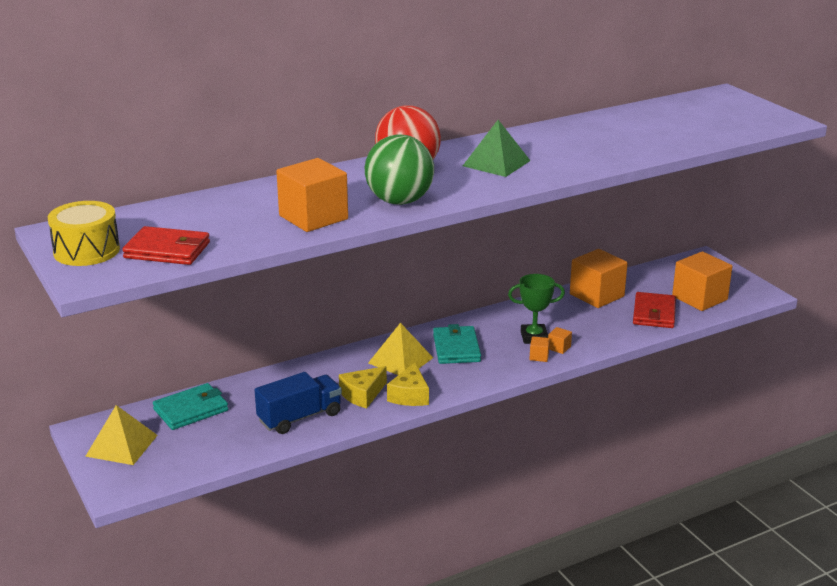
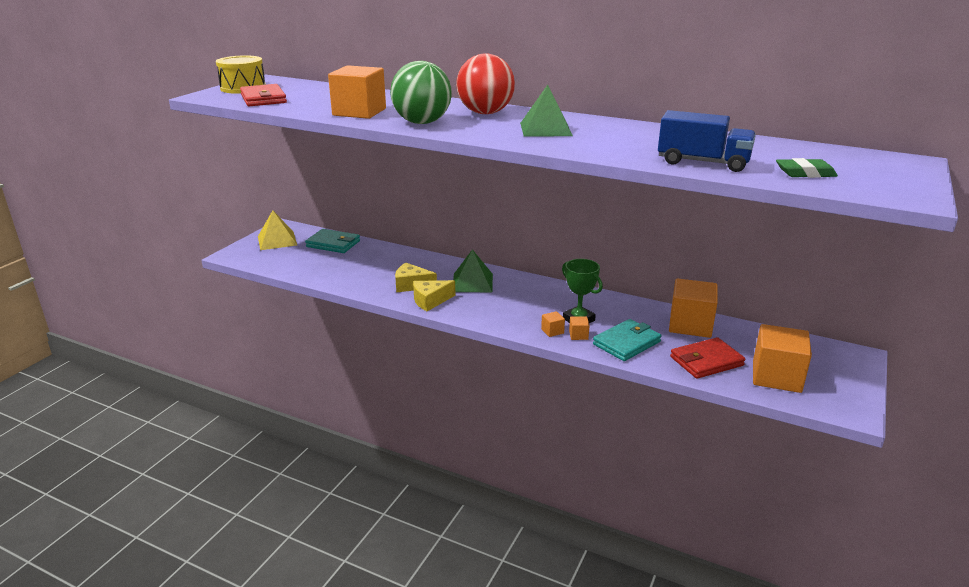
camera: 55 degrees right, 0 degrees up
(299, 417) = (360, 275): blue truck -> blue truck (703, 162)
(400, 360) = (472, 282): yellow pyramid -> green pyramid
(456, 348) = (517, 296): turquoise wallet -> turquoise wallet (627, 343)
(713, 127) = (805, 173): none -> green eraser

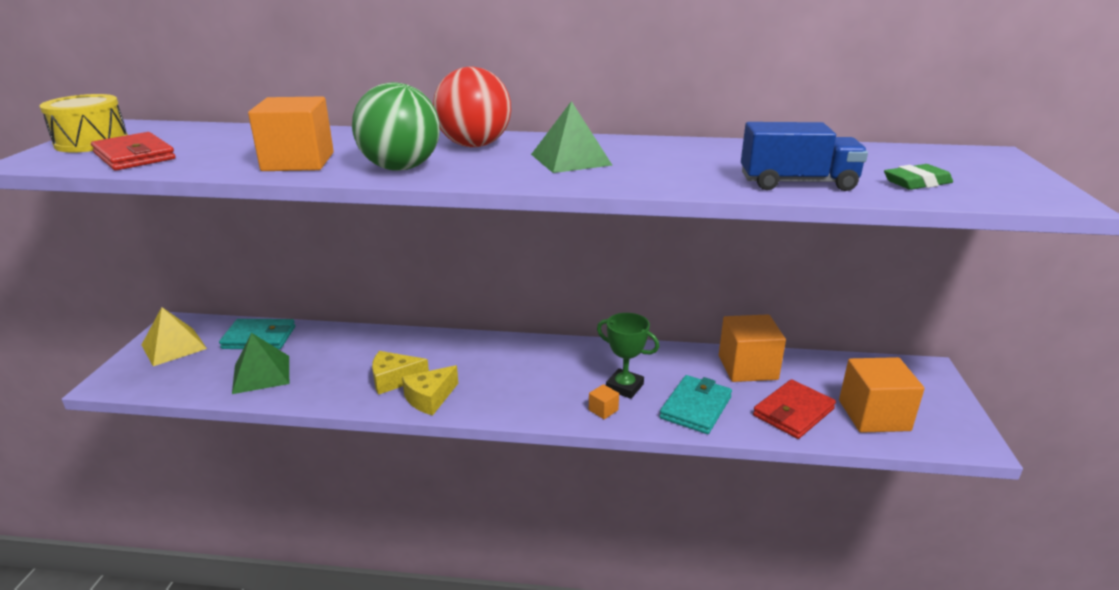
camera: 20 degrees left, 0 degrees up
(472, 282) = (471, 360): green pyramid -> green pyramid (261, 374)
(578, 335) = (636, 409): orange cube -> none

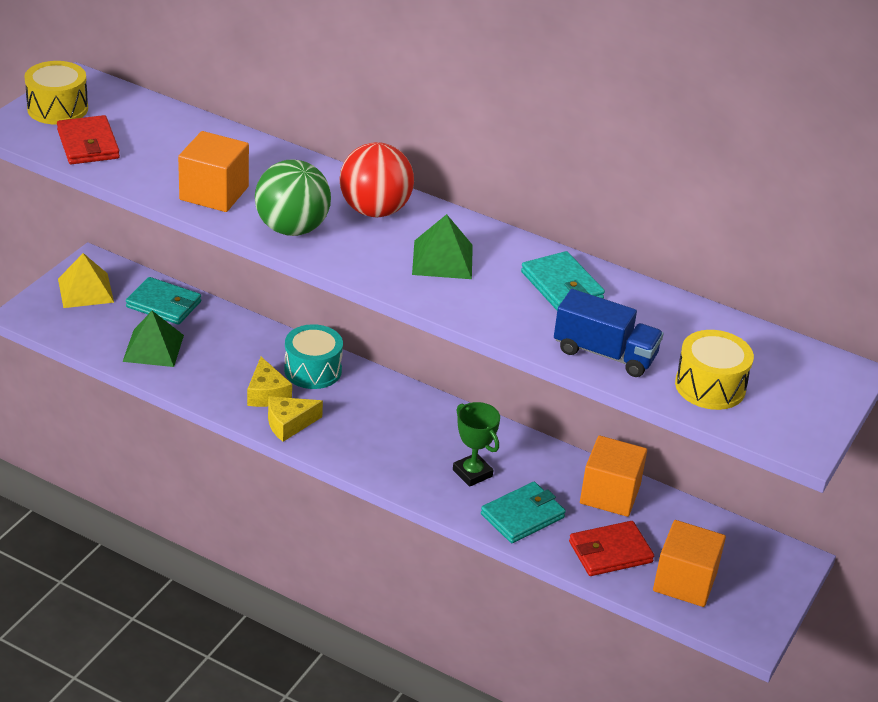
camera: 20 degrees right, 10 degrees up
(394, 380) = (266, 394): yellow cheese -> yellow cheese turned 120 degrees counterclockwise
(427, 350) = (313, 370): none -> turquoise drum
(603, 410) = (435, 489): orange cube -> none
(696, 154) = (562, 286): none -> turquoise wallet
(916, 183) = (710, 386): green eraser -> yellow drum

